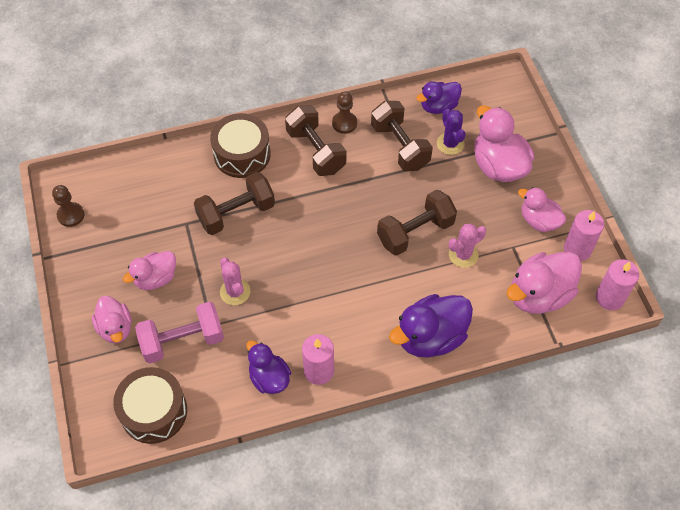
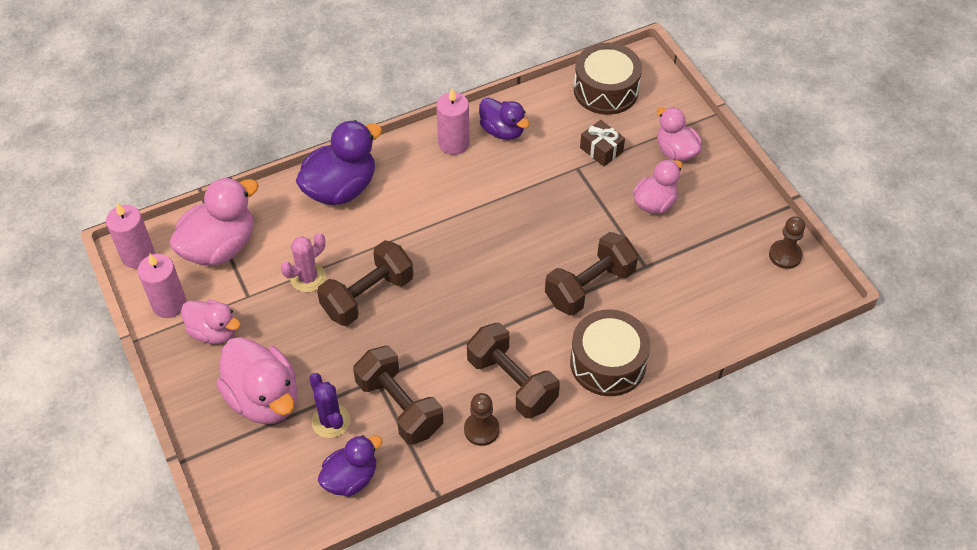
camera: 170 degrees right, 5 degrees down
(183, 341) = (601, 150): pink dumbbell -> brown gift
(235, 292) = (562, 202): pink cactus -> none

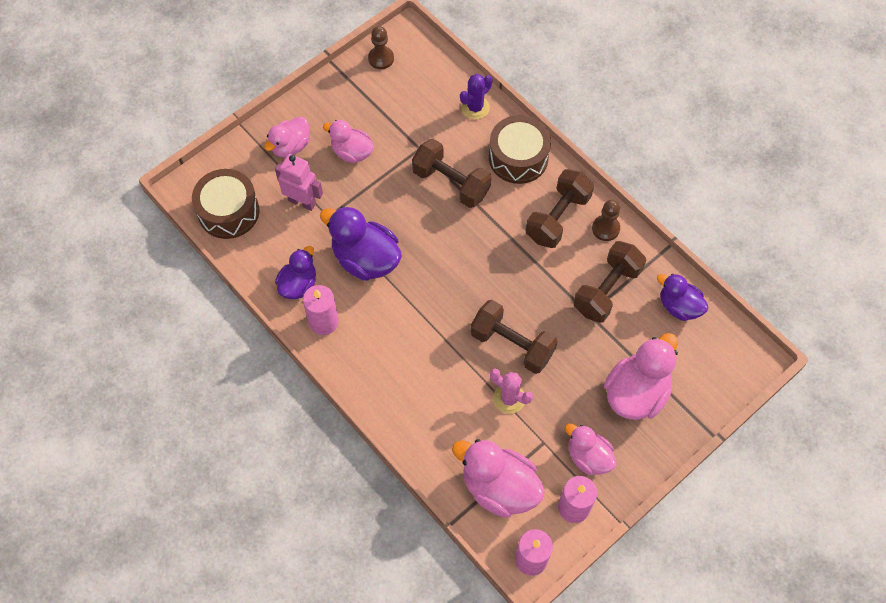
camera: 105 degrees left, 10 degrees up
(214, 332) = (588, 457): pink duck -> pink duck turned 60 degrees counterclockwise
(331, 421) = (637, 336): purple cactus -> purple cactus (475, 108)
(341, 188) = (402, 403): purple duck -> purple duck (365, 259)
(601, 150) = (302, 202): brown gift -> pink robot

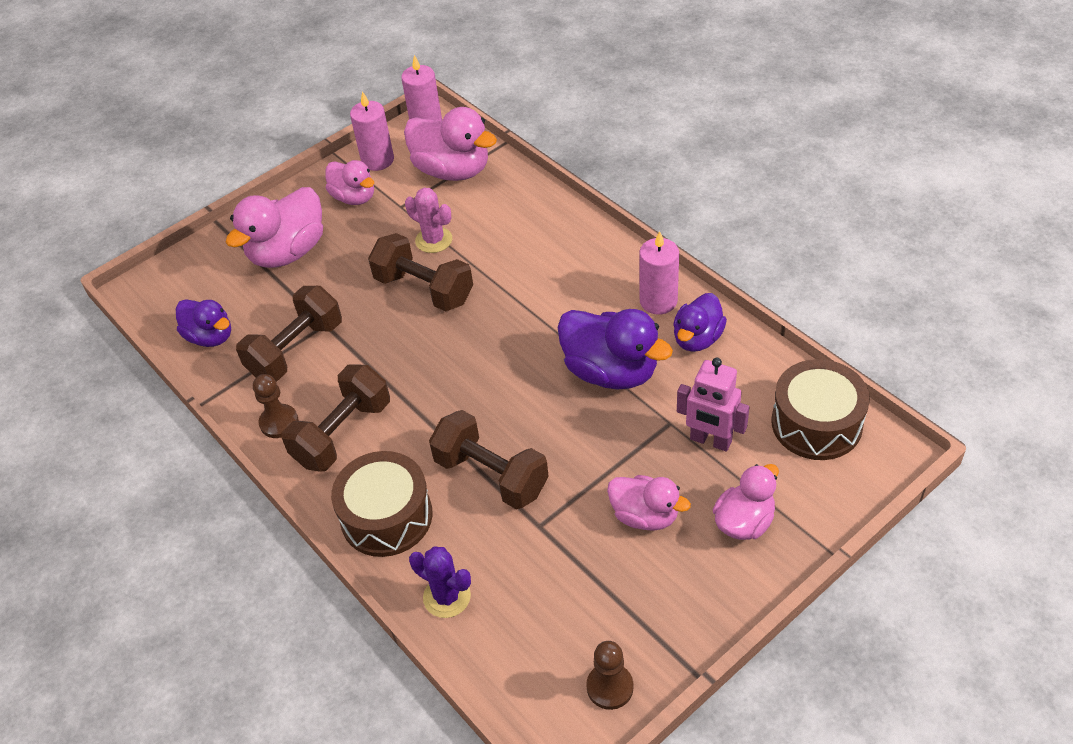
camera: 175 degrees left, 15 degrees down
(475, 108) = (447, 597): purple cactus -> purple cactus turned 75 degrees clockwise

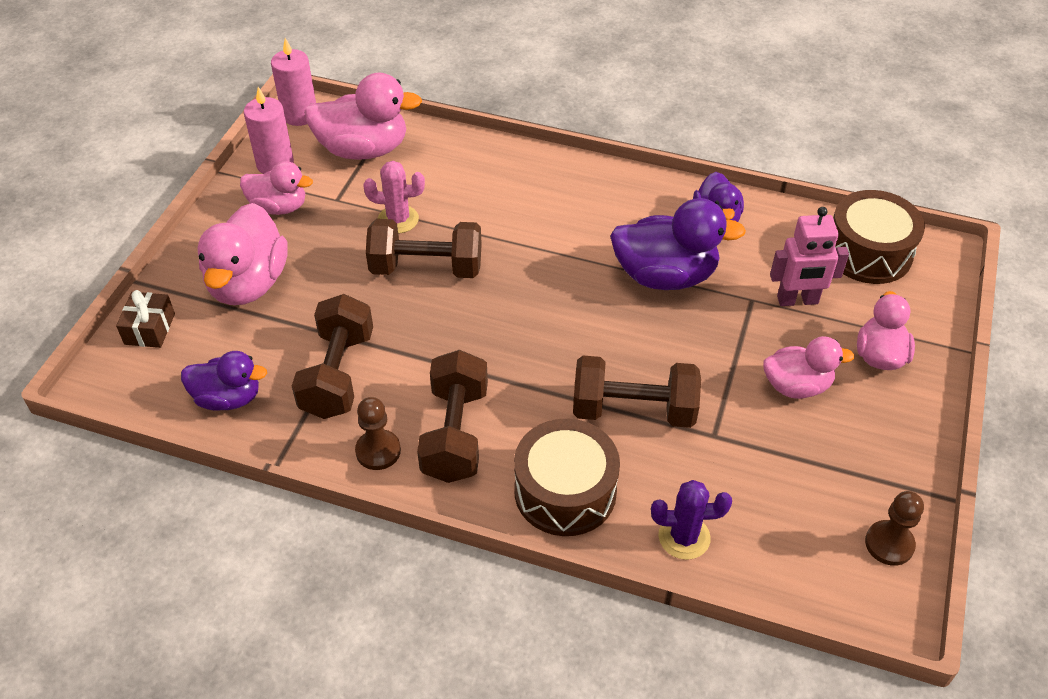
camera: 35 degrees left, 0 degrees up
(198, 262) = (150, 329): none -> brown gift
(658, 301) = (656, 200): pink candle -> none

